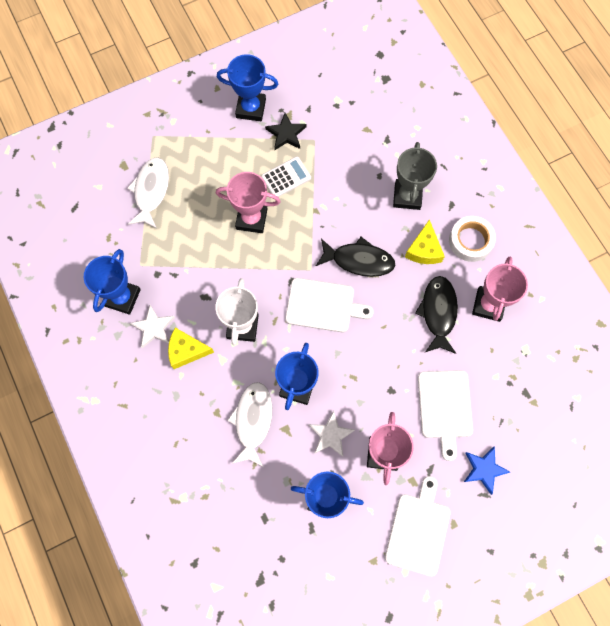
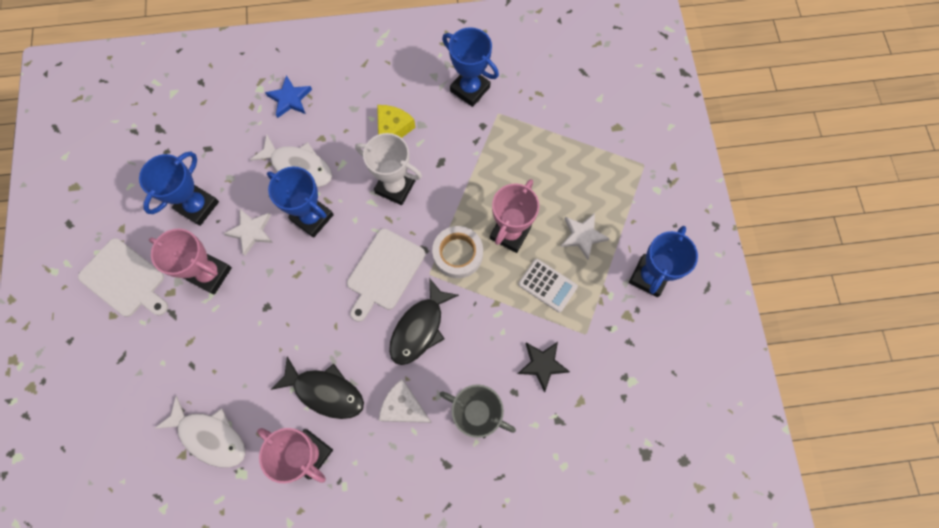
camera: 110 degrees right, 0 degrees up
(151, 191) = (577, 145): white fish -> white fish (210, 436)
(153, 328) = (428, 107): white star -> white star (582, 236)
(286, 134) = (603, 304): black star -> black star (542, 364)
(286, 177) = (547, 285): white calculator -> white calculator turned 45 degrees counterclockwise
(424, 249) = (403, 407): yellow cheese -> white cheese
(445, 407) = (223, 355): white cutting board -> none
(470, 241) = (393, 467): white tape -> white tape (458, 254)
(484, 469) = (144, 368): blue star -> blue star (290, 99)

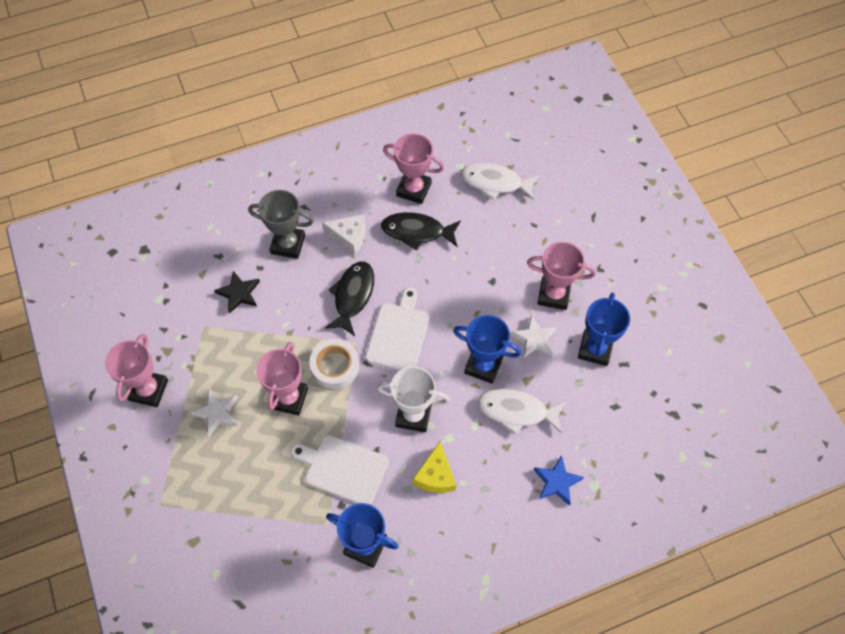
camera: 165 degrees right, 10 degrees down
(125, 279) = (625, 273): white cutting board -> white cutting board (343, 469)
(547, 285) = (244, 359): white calculator -> none
(649, 276) = (148, 390): blue trophy -> pink trophy

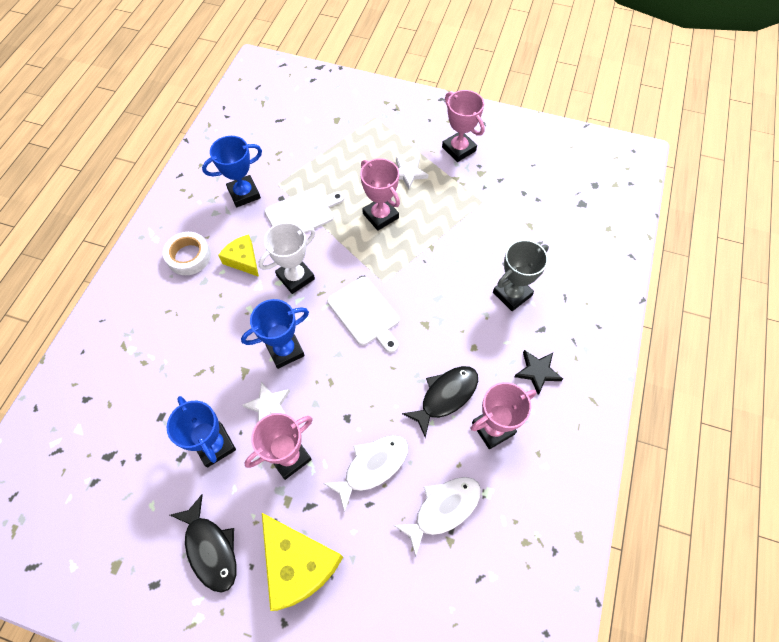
camera: 130 degrees right, 0 degrees up
(239, 293) = (492, 237): black star -> black star (537, 371)
(335, 366) = (378, 256): white tape -> white tape (189, 256)
(349, 236) = (484, 342): white cheese -> none
(352, 296) = (425, 306): black fish -> black fish (210, 549)
(516, 411) = (230, 344): white fish -> white fish (372, 466)
(557, 482) = (159, 327): blue star -> none
(607, 236) = (298, 563): none -> yellow cheese

